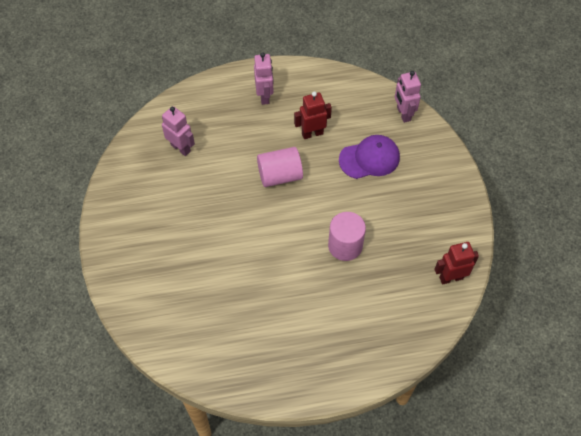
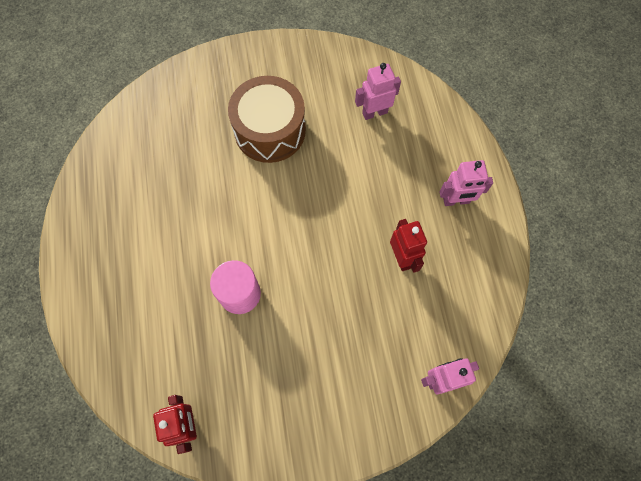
camera: 90 degrees right, 10 degrees up
(181, 148) = (374, 112): pink robot -> pink robot turned 150 degrees counterclockwise
(193, 228) = (270, 130): none -> brown drum
(280, 175) = (339, 219): pink cylinder -> none
(369, 158) = (366, 329): purple cap -> none

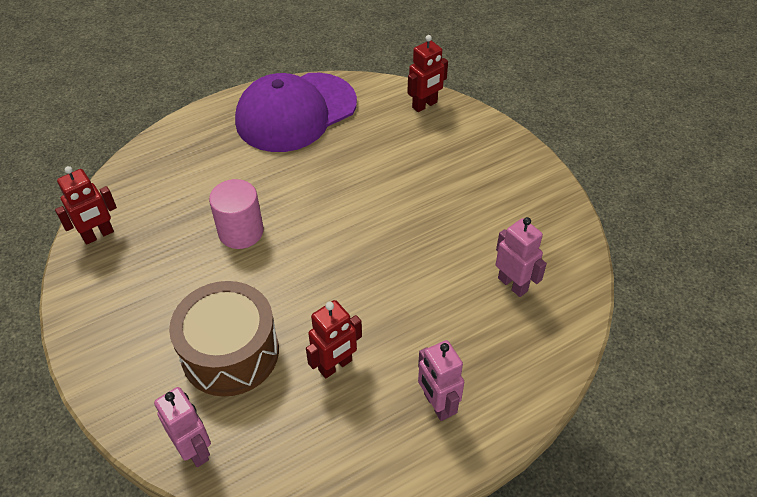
camera: 70 degrees right, 20 degrees down
(110, 206) = (296, 112): none -> purple cap
(158, 98) = (425, 105): none -> red robot
(270, 130) = (436, 198): brown drum -> brown drum (230, 352)

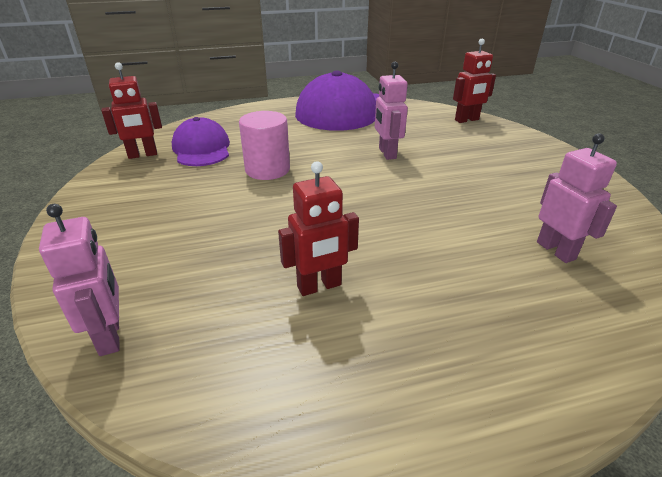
camera: 15 degrees right, 15 degrees down
(157, 212) = (202, 149): none -> purple cap
(230, 352) = (207, 253): brown drum -> none
(437, 405) = (442, 354): pink robot -> pink robot (387, 153)

